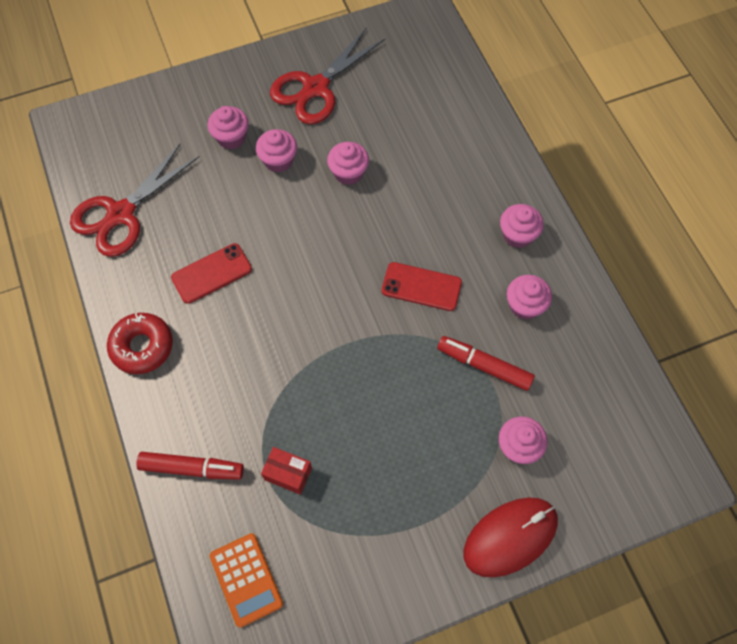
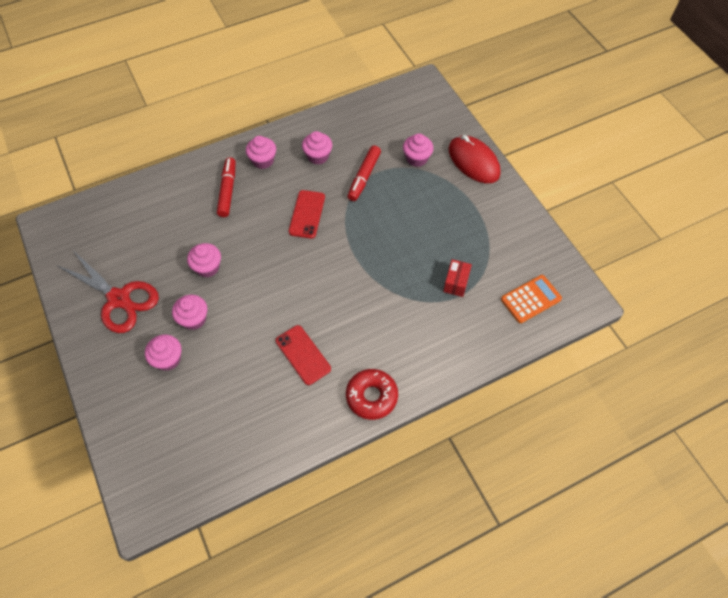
camera: 95 degrees left, 5 degrees down
(121, 214) = (247, 438): red scissors -> none
(192, 468) = (463, 344): red marker -> red marker (227, 190)

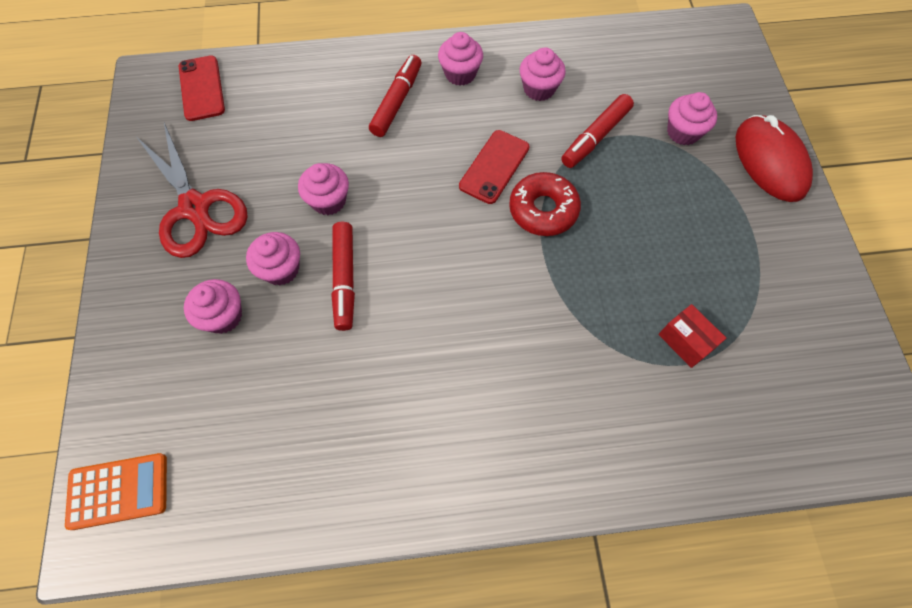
camera: 20 degrees right, 5 degrees up
(237, 312) = (344, 279): none -> red marker
(303, 355) = (413, 376): red phone -> red phone (202, 88)
(371, 396) = (493, 482): red donut -> red donut (543, 210)
(456, 283) = (685, 341): red box -> red box turned 75 degrees counterclockwise
(530, 299) = (801, 409): orange calculator -> orange calculator (118, 491)

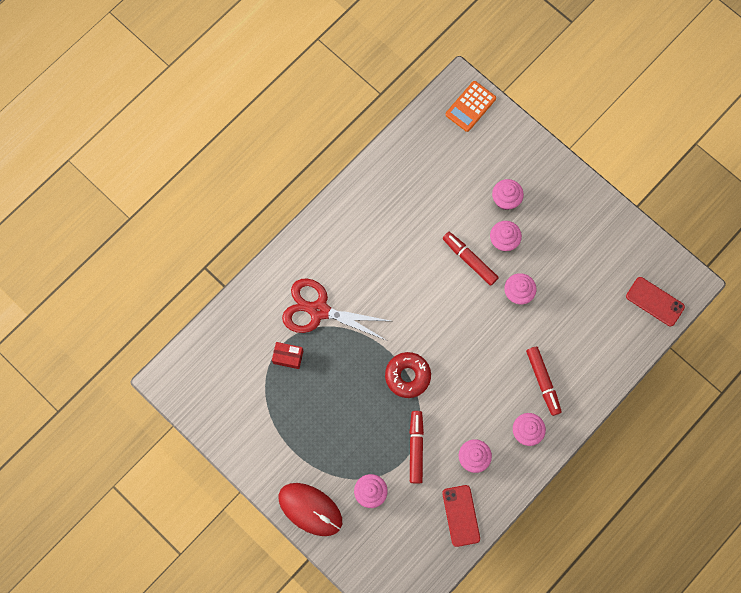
camera: 140 degrees right, 10 degrees up
(195, 208) = (577, 236): red scissors -> red scissors (319, 310)
(494, 167) = (453, 382): red phone -> red phone (461, 515)

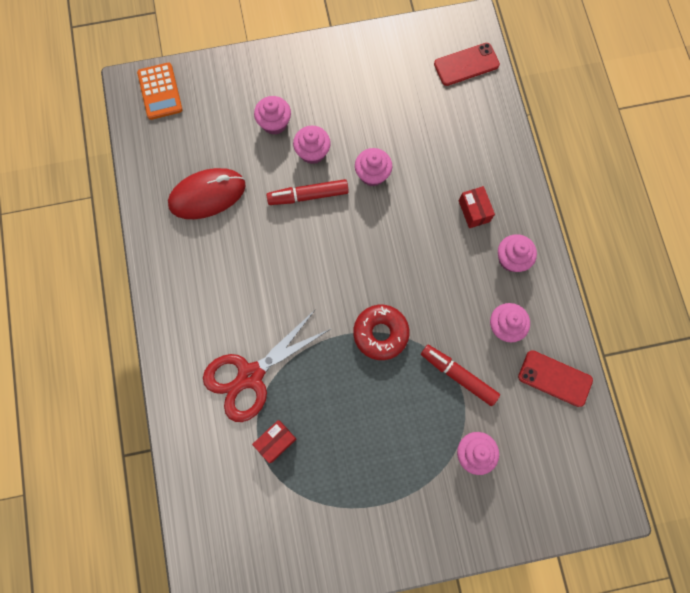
camera: 55 degrees left, 0 degrees up
(310, 509) = (451, 530): red mouse -> red mouse (207, 195)
(543, 381) = (474, 211): red marker -> red box

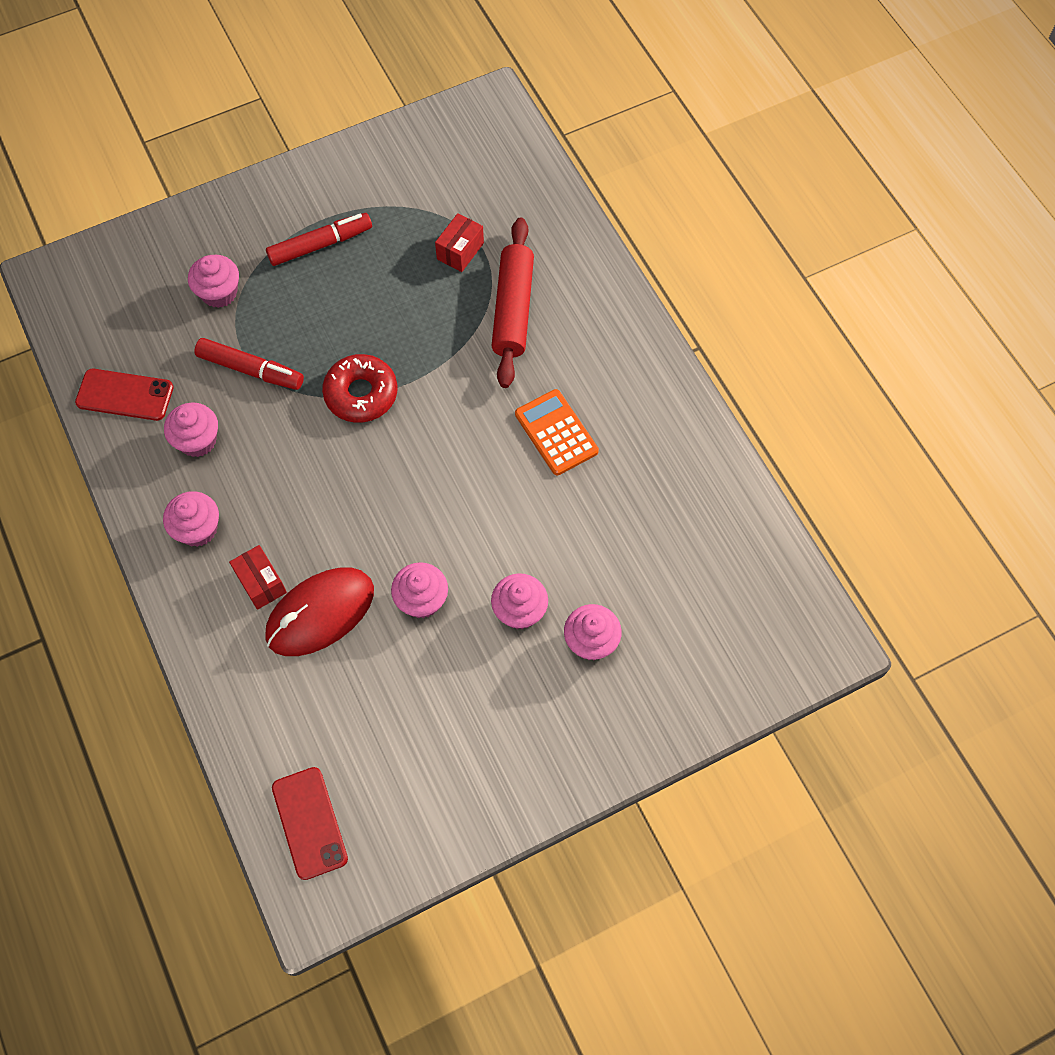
camera: 165 degrees right, 10 degrees down
(160, 91) = (783, 647): orange calculator -> orange calculator (556, 433)
(207, 195) = (650, 511): red mouse -> red mouse (320, 613)
(250, 376) = (513, 309): red scissors -> red rolling pin
(308, 195) = (507, 546): red marker -> red marker (320, 245)
(466, 64) = (309, 823): red phone -> red phone turned 75 degrees counterclockwise

